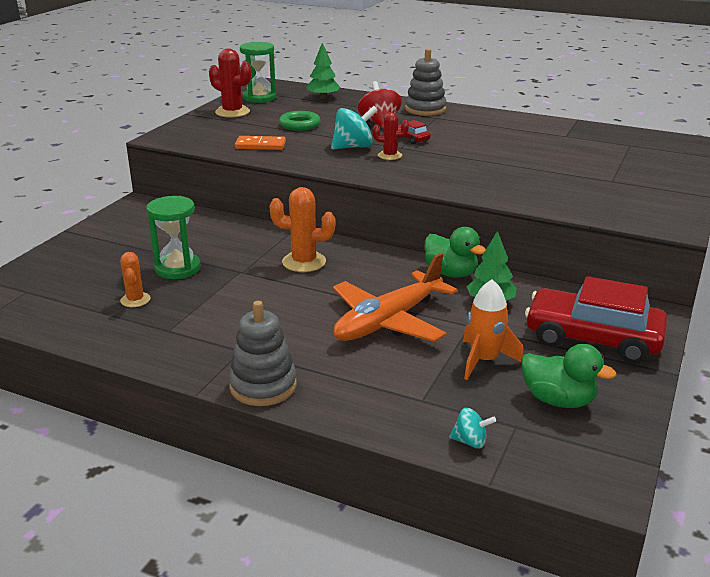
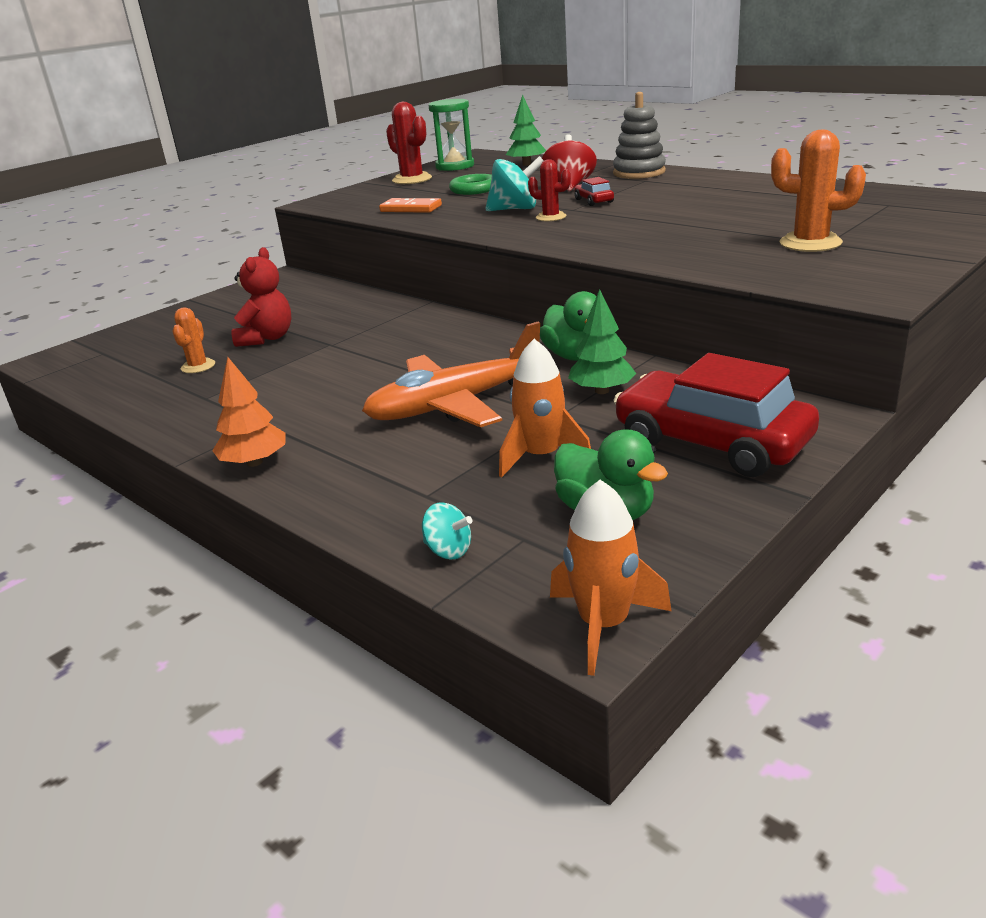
camera: 20 degrees right, 0 degrees up
(178, 268) = (267, 338): green hourglass -> red teddy bear
(263, 386) = (255, 462): grey stacking toy -> orange tree
(304, 262) = (408, 337): orange cactus -> orange cactus (810, 243)
(609, 481) = (604, 625): none -> orange rocket

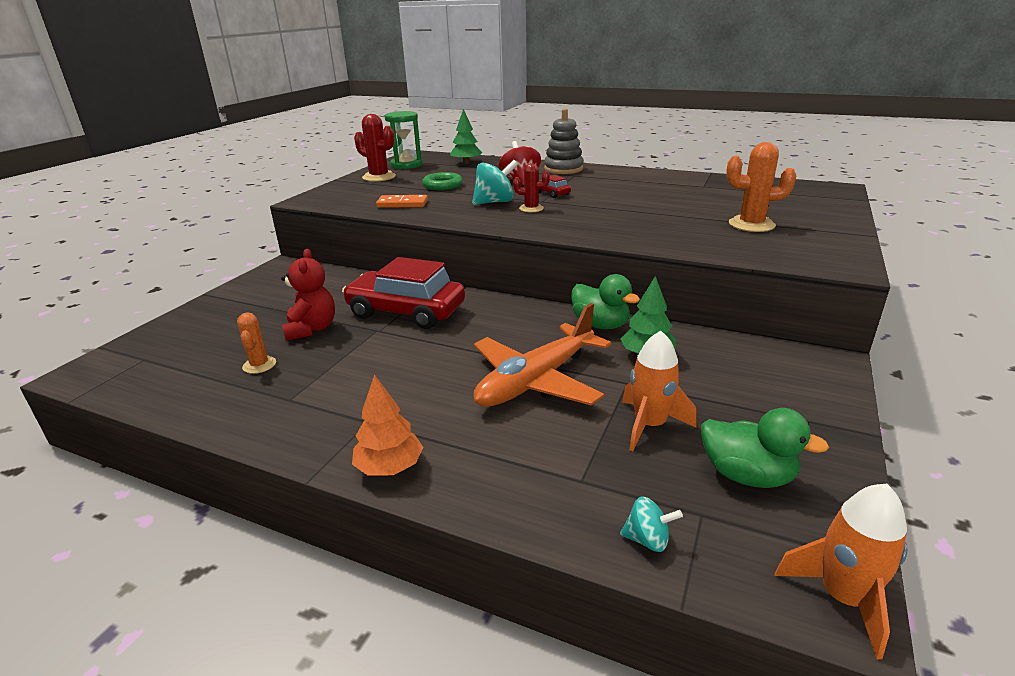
camera: 20 degrees left, 0 degrees up
(711, 442) = (769, 394): red car -> red car (406, 311)

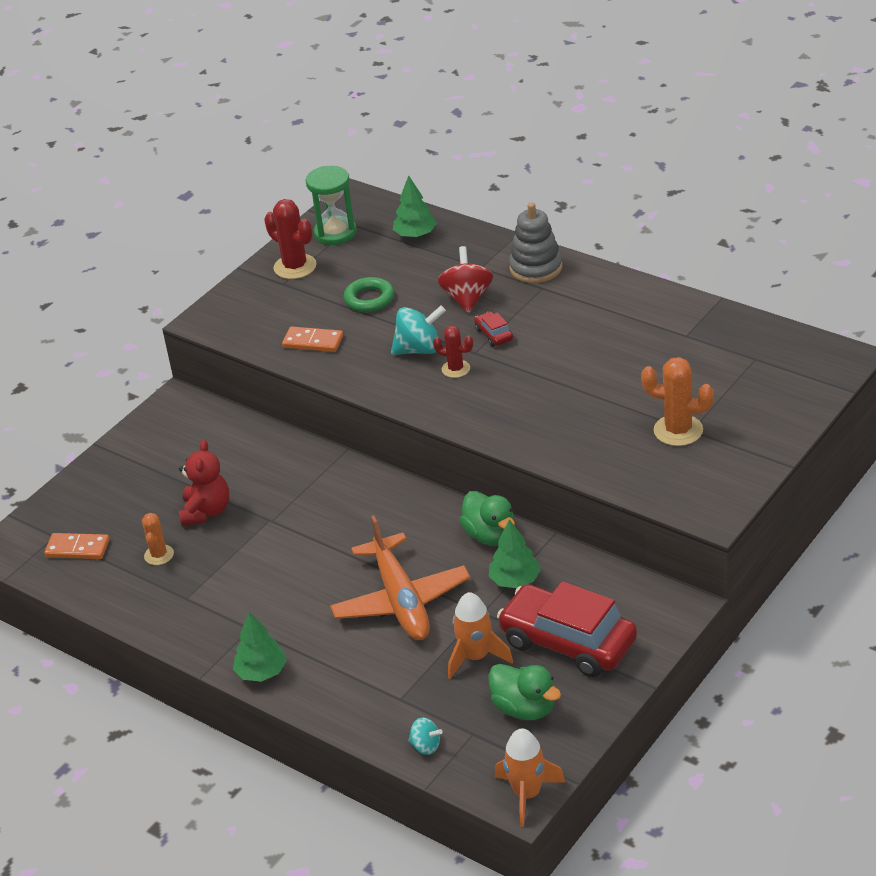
camera: 15 degrees right, 10 degrees up
(167, 367) = (77, 548): none -> orange domino
(389, 467) = (261, 672): orange tree -> green tree
(406, 311) = (302, 495): red car -> red car (568, 642)
(536, 381) = (401, 600): orange plane -> orange plane turned 75 degrees counterclockwise

